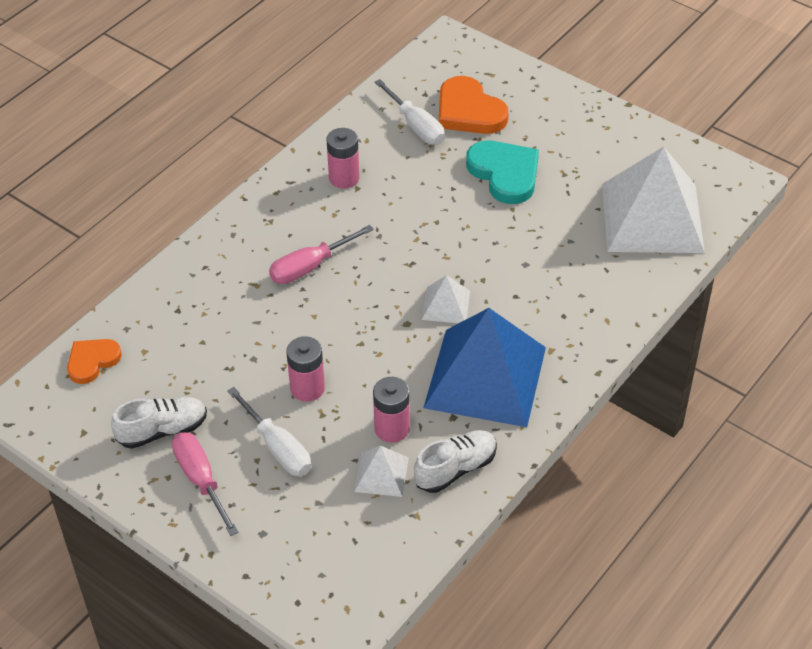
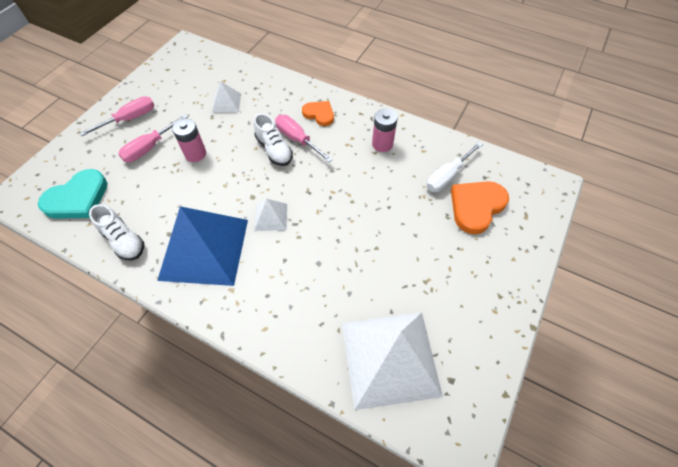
camera: 80 degrees right, 10 degrees up
(92, 361) = (216, 63): orange heart -> orange heart (319, 114)
(162, 430) = (166, 98): white shoe -> white shoe (274, 150)
(277, 447) = (150, 147): white screwdriver -> pink screwdriver
(381, 474) = (124, 200): white pyramid -> white pyramid (226, 103)
(392, 429) = (160, 201): pink battery -> none
(505, 173) = (413, 238): turquoise heart -> turquoise heart (78, 198)

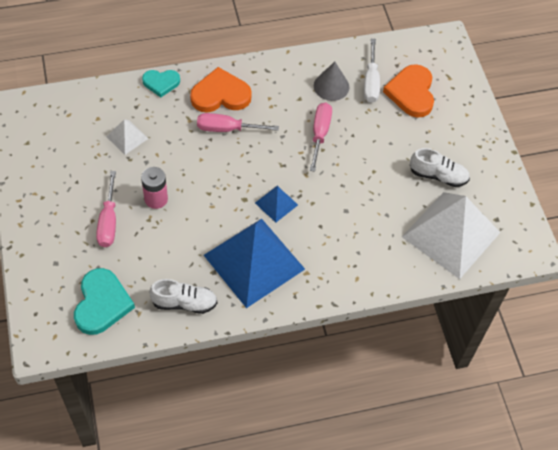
camera: 45 degrees left, 0 degrees up
(129, 119) = (55, 211): pink screwdriver -> pink screwdriver (320, 134)
(271, 217) = (276, 203): white pyramid -> blue pyramid
(274, 150) = (218, 150): white shoe -> white shoe (438, 175)
(288, 83) = (161, 83): none -> turquoise heart
(319, 114) = (220, 95): orange heart -> orange heart, size x1.61
(382, 144) = (298, 87): pink battery -> none
(410, 159) = (331, 86): none -> grey cone

